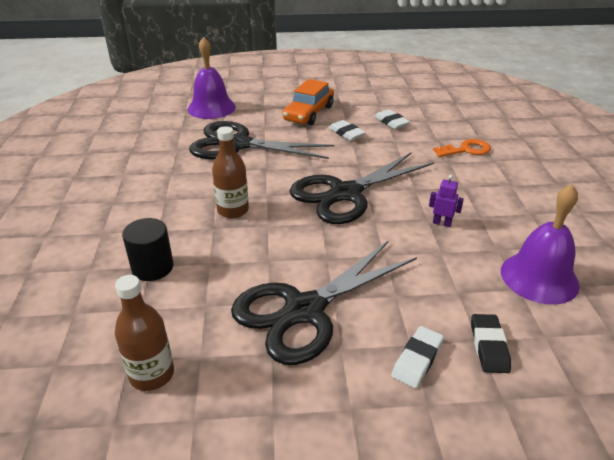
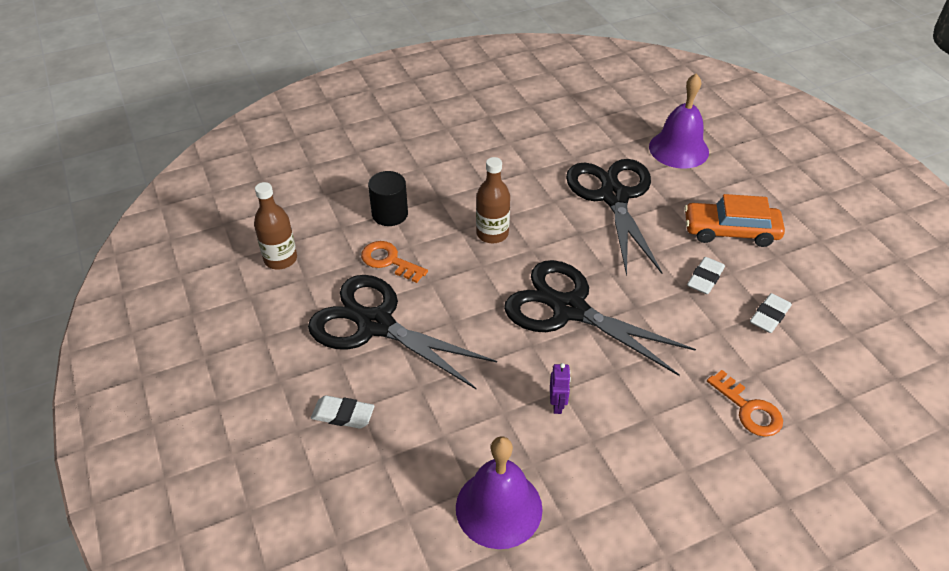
camera: 70 degrees right, 10 degrees up
(221, 282) = (389, 261): none -> orange key
(488, 346) = (376, 467): black eraser -> none

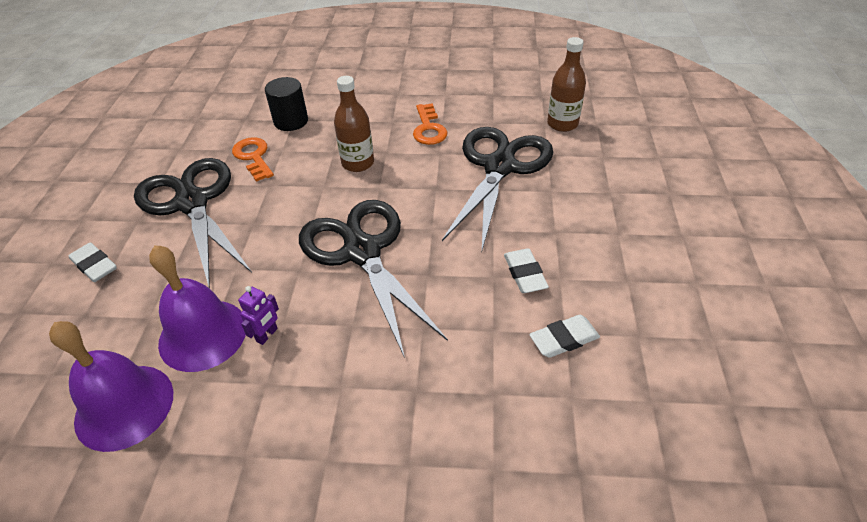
camera: 30 degrees right, 0 degrees up
(280, 259) = (178, 129): brown bottle -> brown bottle (562, 124)
(678, 149) = (606, 144): purple bell -> purple bell (203, 334)
(705, 278) = (525, 274): white eraser -> white eraser turned 75 degrees counterclockwise
(730, 231) = (594, 238): orange car -> none
(749, 409) = (451, 429): orange key -> orange key (428, 129)

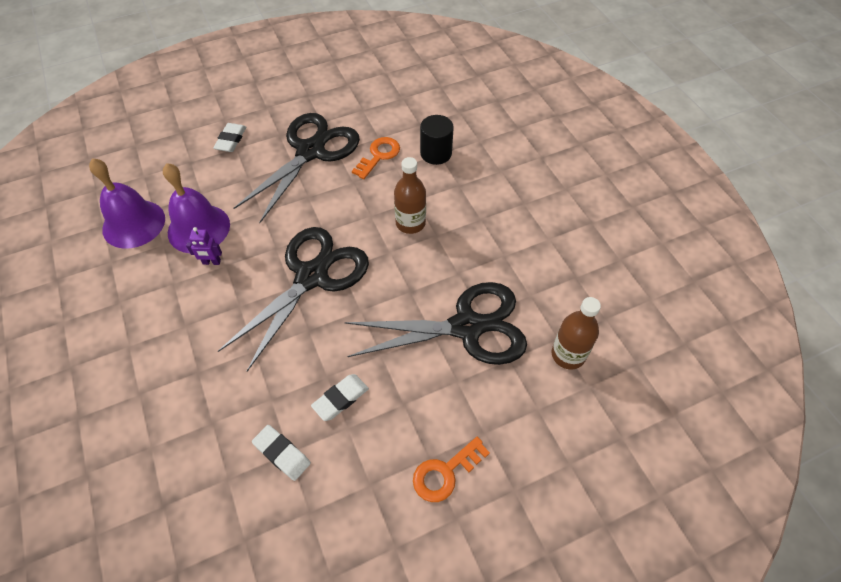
camera: 60 degrees right, 10 degrees up
(428, 129) = (487, 250): orange key -> orange key (445, 472)

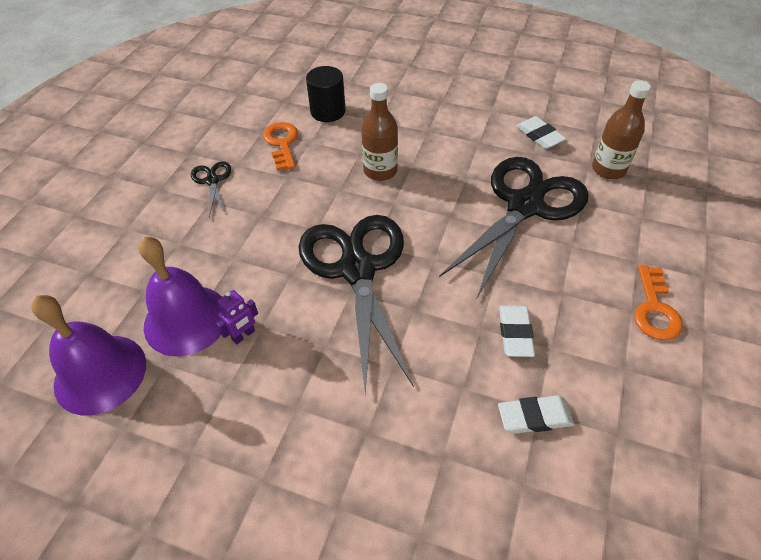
camera: 45 degrees left, 5 degrees down
(231, 140) = (111, 225): white eraser -> white eraser (539, 136)
(310, 151) = (212, 181): black scissors -> black scissors, size x0.43

